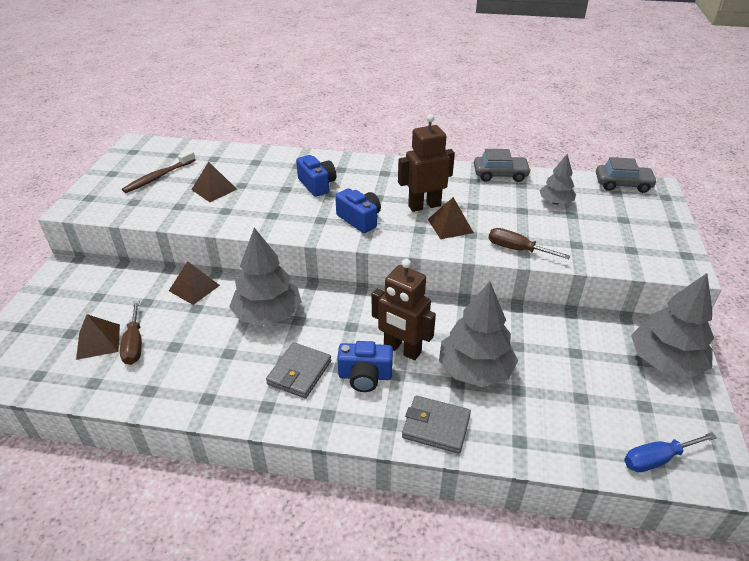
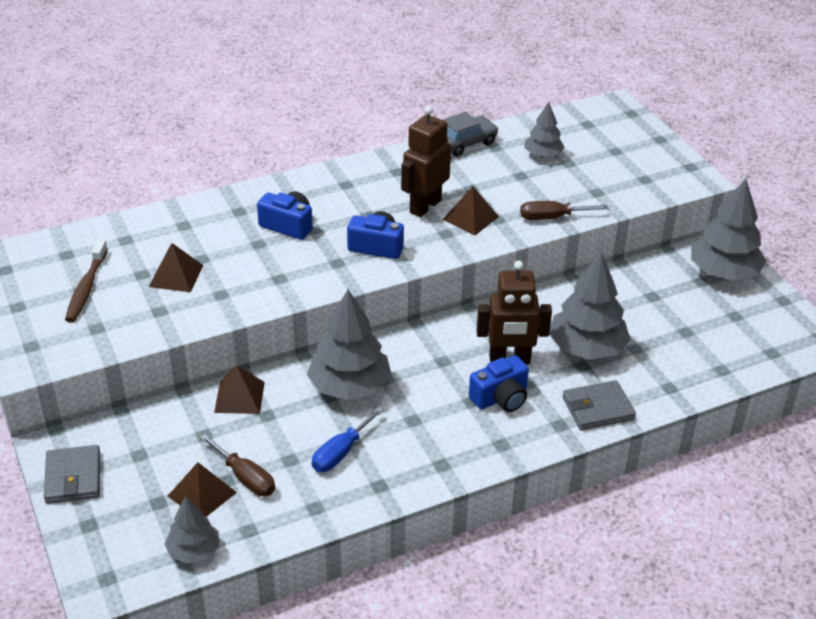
camera: 35 degrees left, 0 degrees up
(47, 378) = (193, 550): none -> grey tree
(299, 372) = (439, 423): grey wallet -> grey wallet (73, 477)
(623, 184) = (585, 112): grey car -> none
(657, 459) = (772, 352): blue screwdriver -> blue screwdriver (341, 452)

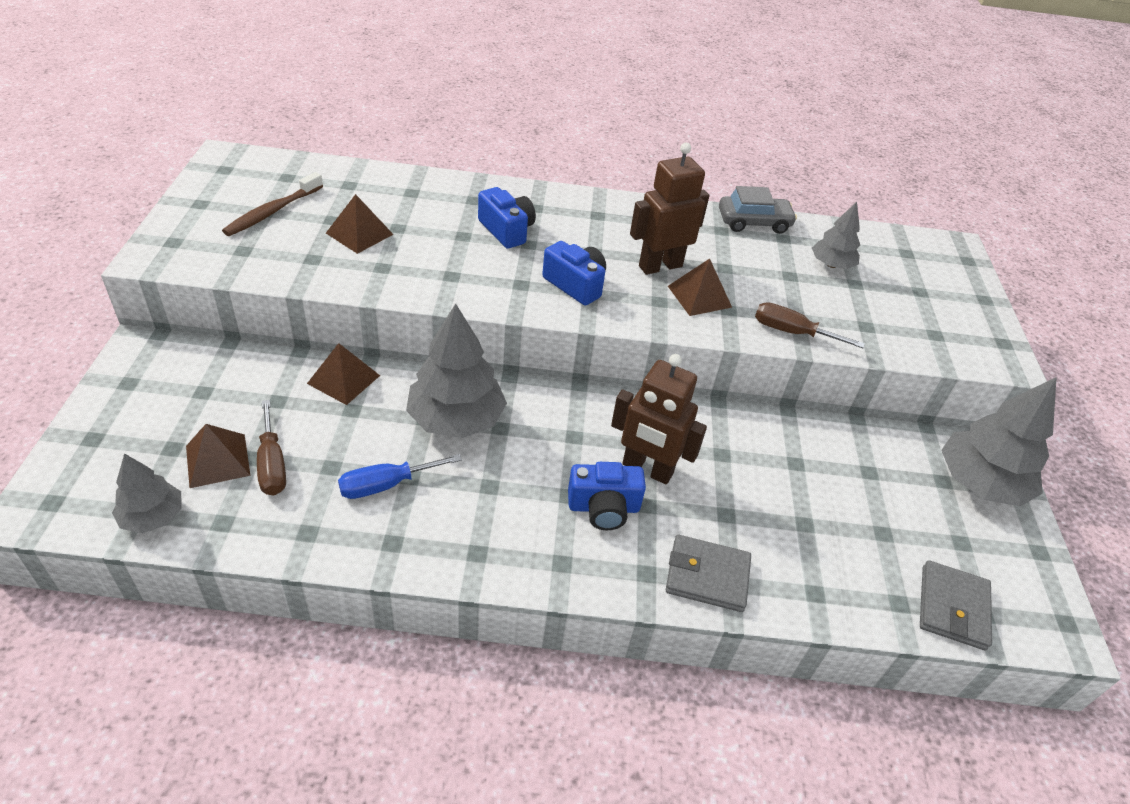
camera: 25 degrees right, 5 degrees up
(73, 477) = (127, 385): grey wallet -> grey wallet (953, 607)
(587, 348) = (746, 497): grey tree -> none

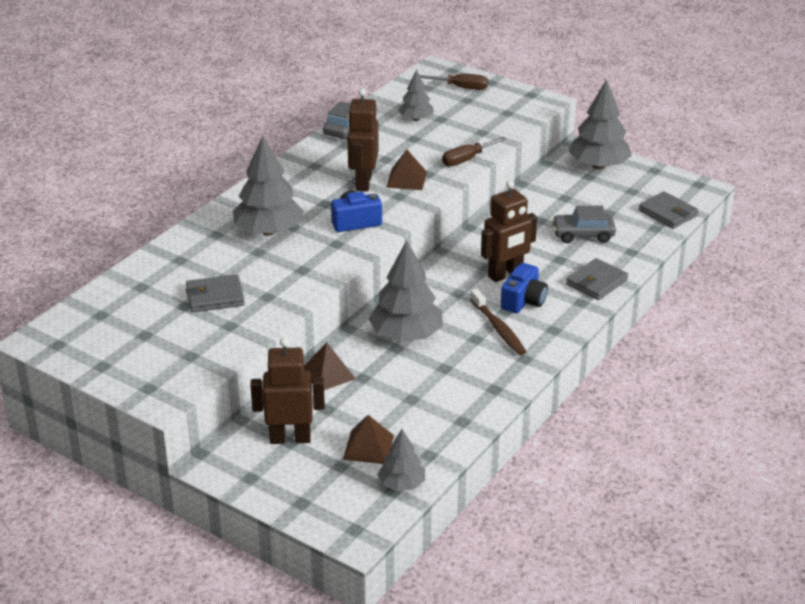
camera: 55 degrees left, 10 degrees down
(210, 390) = (290, 438): none -> brown robot
(272, 212) = (147, 331): brown toothbrush -> brown toothbrush (498, 328)
(272, 464) = (390, 423): brown screwdriver -> brown screwdriver (461, 88)
(359, 233) = (215, 297): brown pyramid -> grey wallet
(386, 485) = (444, 379): blue screwdriver -> none
(507, 230) = (268, 231): blue camera -> grey tree
(805, 521) = (583, 234): none -> grey car

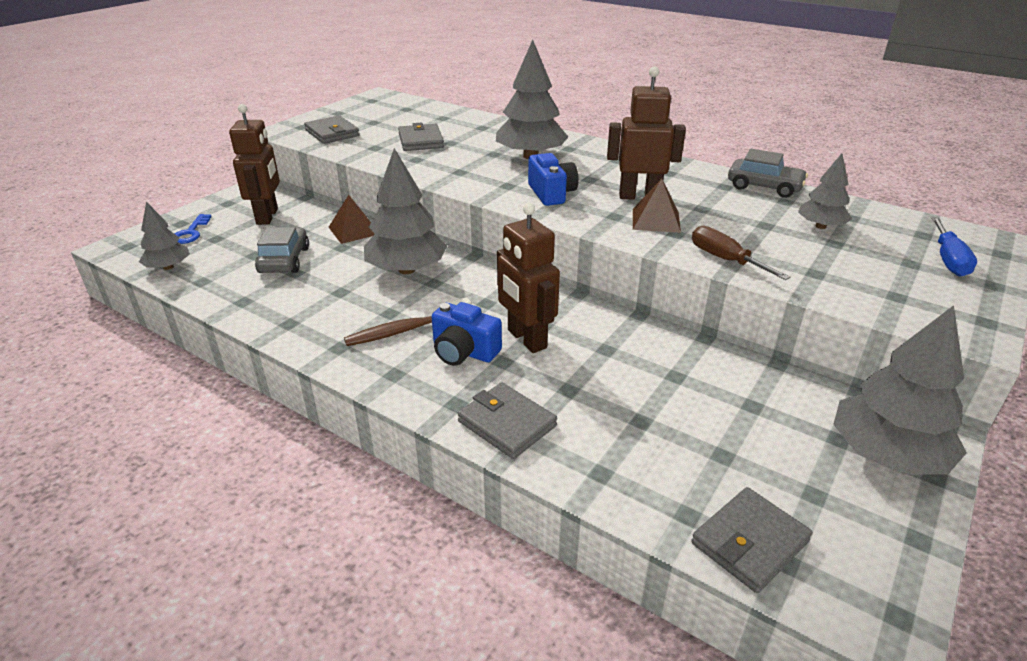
camera: 90 degrees right, 0 degrees up
(178, 360) = (332, 133): none -> grey wallet
(325, 488) = (191, 232): none -> blue key
(368, 447) = (233, 251): brown pyramid -> none
(461, 88) = (948, 260): brown screwdriver -> blue screwdriver
(583, 234) = (643, 418): grey car -> grey car (284, 260)

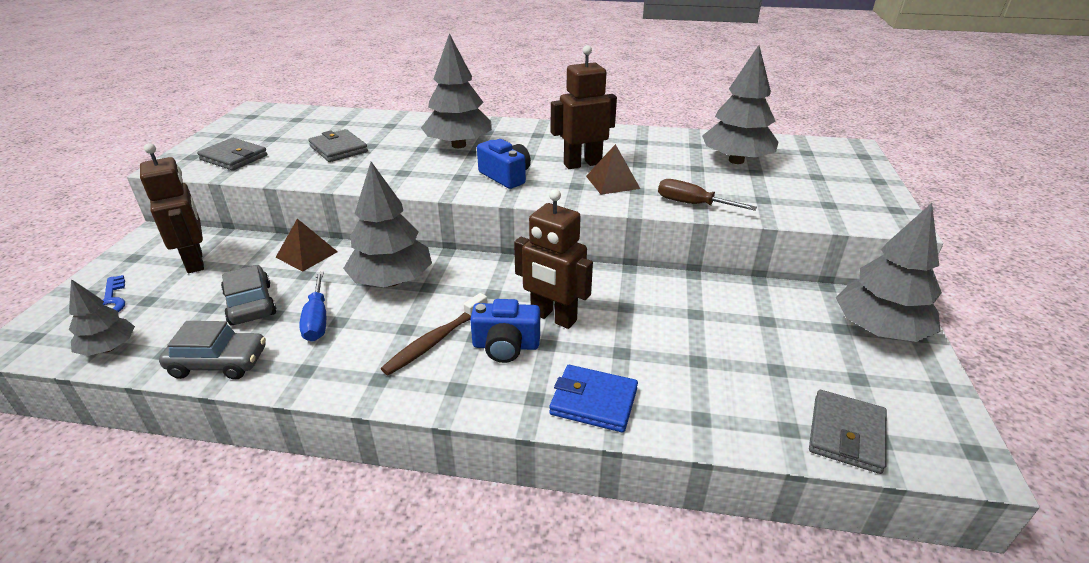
camera: 25 degrees left, 0 degrees up
(507, 424) = (593, 401): grey wallet -> blue wallet
(764, 187) = (671, 136): grey car -> grey car (218, 363)
(820, 226) = (736, 160): grey tree -> grey tree, size x1.76
(948, 260) = (837, 168): blue screwdriver -> blue screwdriver (317, 320)

